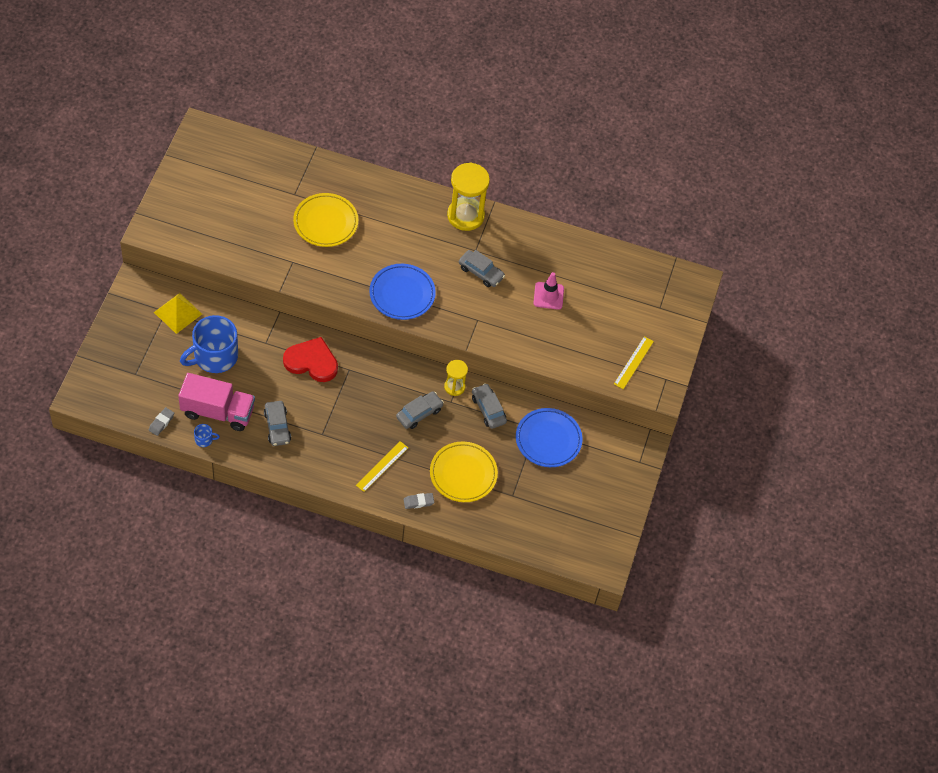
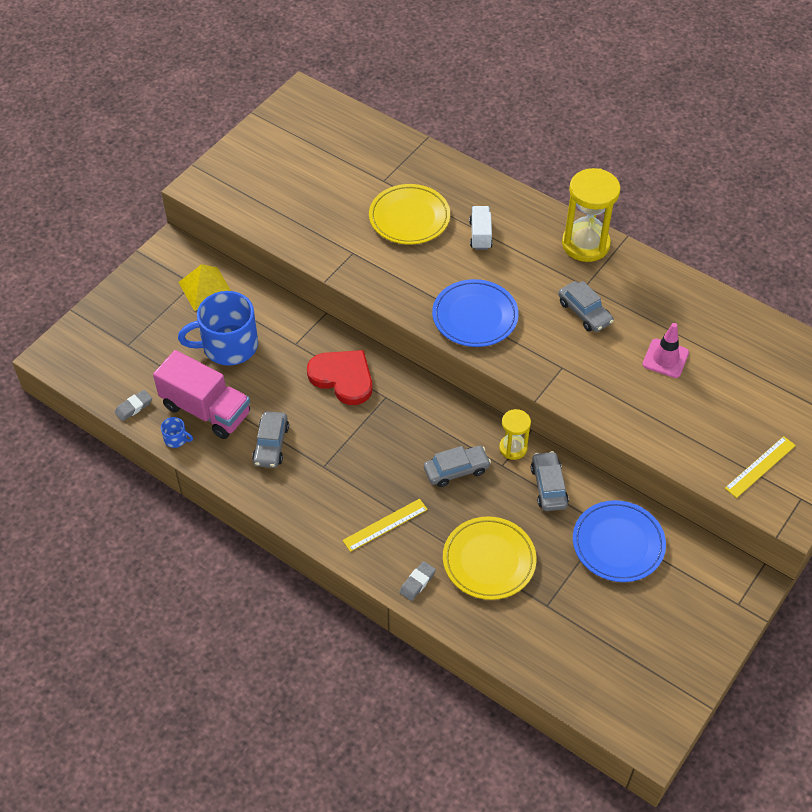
camera: 25 degrees right, 5 degrees down
(384, 225) = (480, 235): none -> white truck
(418, 502) = (417, 582): grey eraser -> grey eraser turned 60 degrees counterclockwise

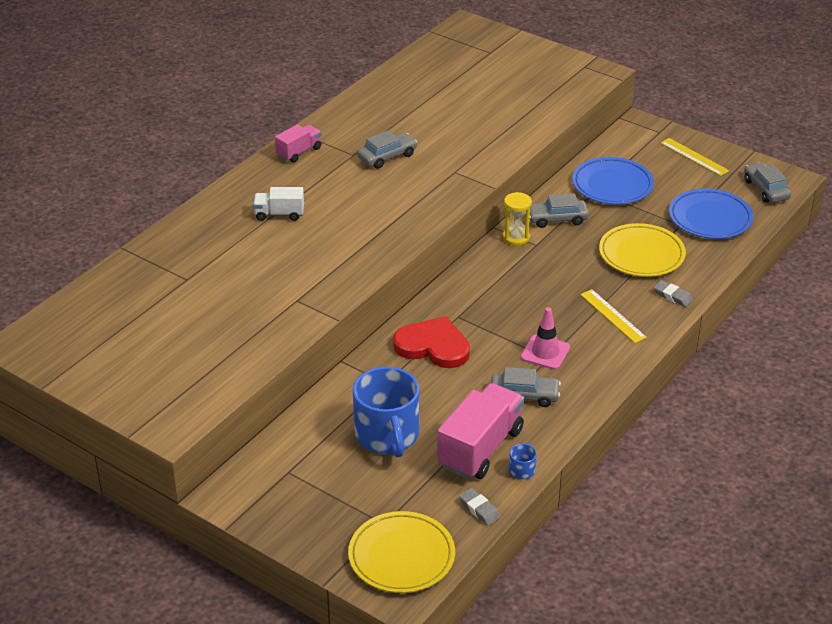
camera: 90 degrees left, 15 degrees down
(206, 289) = (297, 459): yellow pyramid -> none
(343, 378) = (433, 346): red heart -> red heart turned 75 degrees clockwise
(409, 218) = (248, 261): yellow plate -> yellow plate (401, 556)
(456, 470) = (544, 272): grey car -> grey car (766, 189)
(475, 316) = (391, 220): blue plate -> blue plate (710, 218)
(585, 244) = (299, 152): yellow hourglass -> pink truck
(665, 358) = (443, 117): pink traffic cone -> pink traffic cone (545, 352)
(760, 466) = (555, 81): yellow ruler -> yellow ruler (694, 157)

